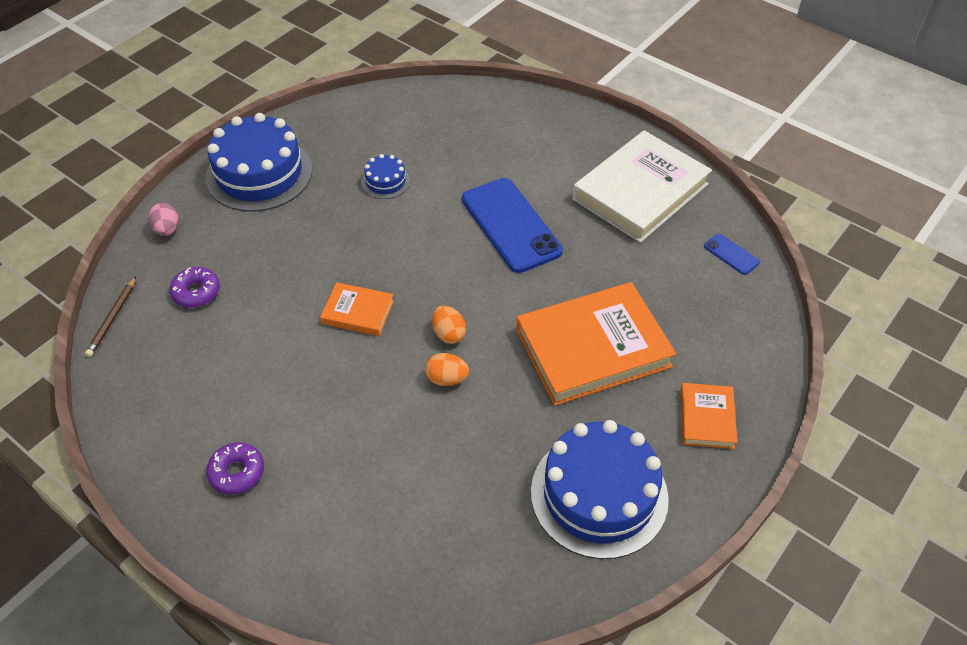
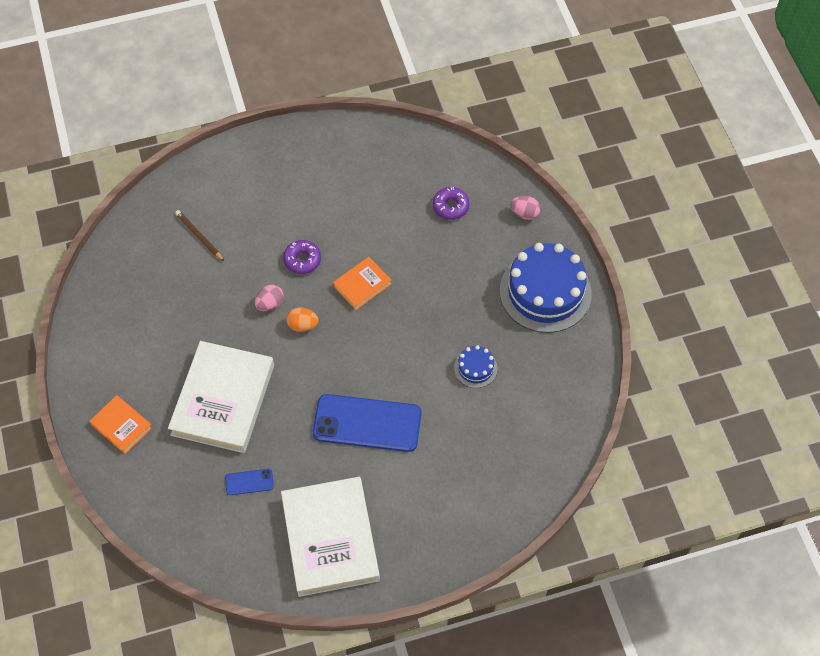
camera: 125 degrees right, 10 degrees up
(112, 318) = (461, 156): brown pencil -> brown pencil (199, 236)
(237, 472) = (294, 171): purple donut -> purple donut (302, 260)
(447, 379) = (270, 304): orange egg -> pink egg
(593, 348) = (223, 400): orange book -> white book
(599, 494) = (129, 332): blue cake -> none
(731, 254) = (222, 552): blue phone -> blue phone (249, 482)

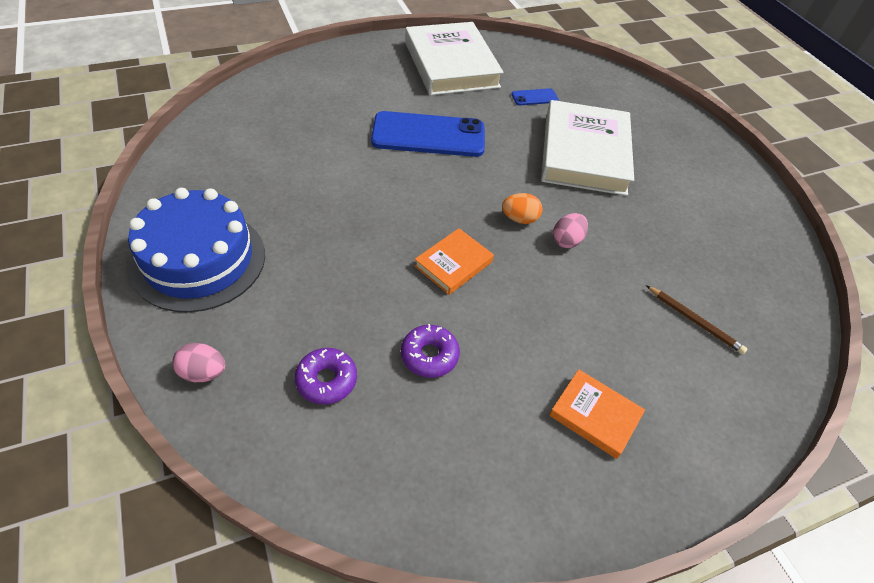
camera: 170 degrees right, 10 degrees down
(121, 426) = (674, 135): orange book -> orange book (595, 415)
(302, 260) = (541, 293): purple donut -> purple donut (429, 355)
(475, 368) = (307, 179): blue cake -> none

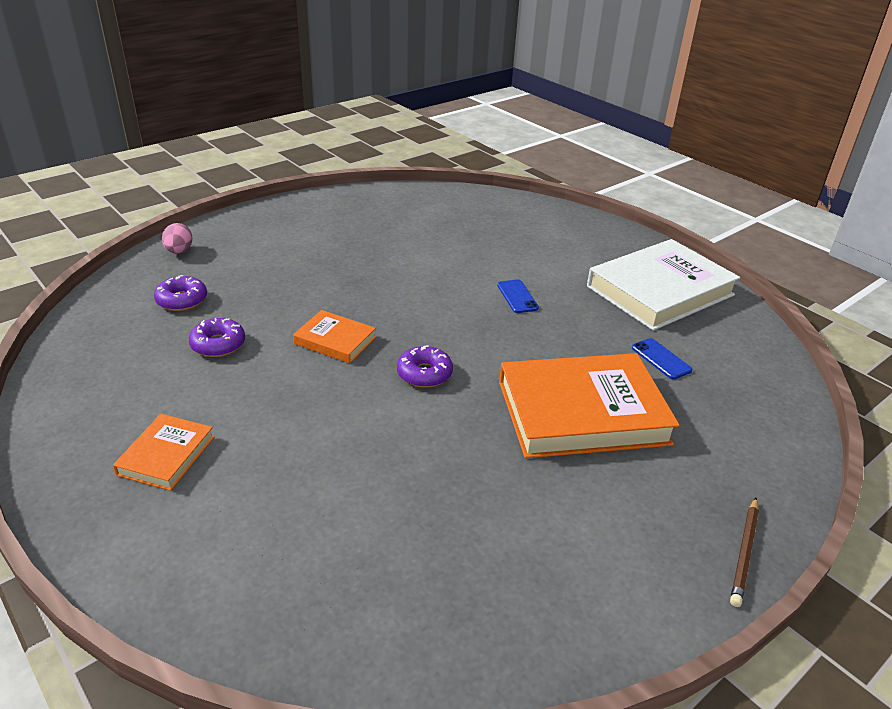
camera: 75 degrees right, 15 degrees down
(199, 260) = (284, 225): blue cake -> none
(428, 135) = (517, 296): blue phone -> blue phone, size x0.44
(519, 219) = (424, 374): orange egg -> purple donut
(567, 240) = (409, 412): pink egg -> none
(584, 153) = (582, 412): white book -> orange book
(694, 321) = (323, 535): brown pencil -> brown pencil (744, 553)

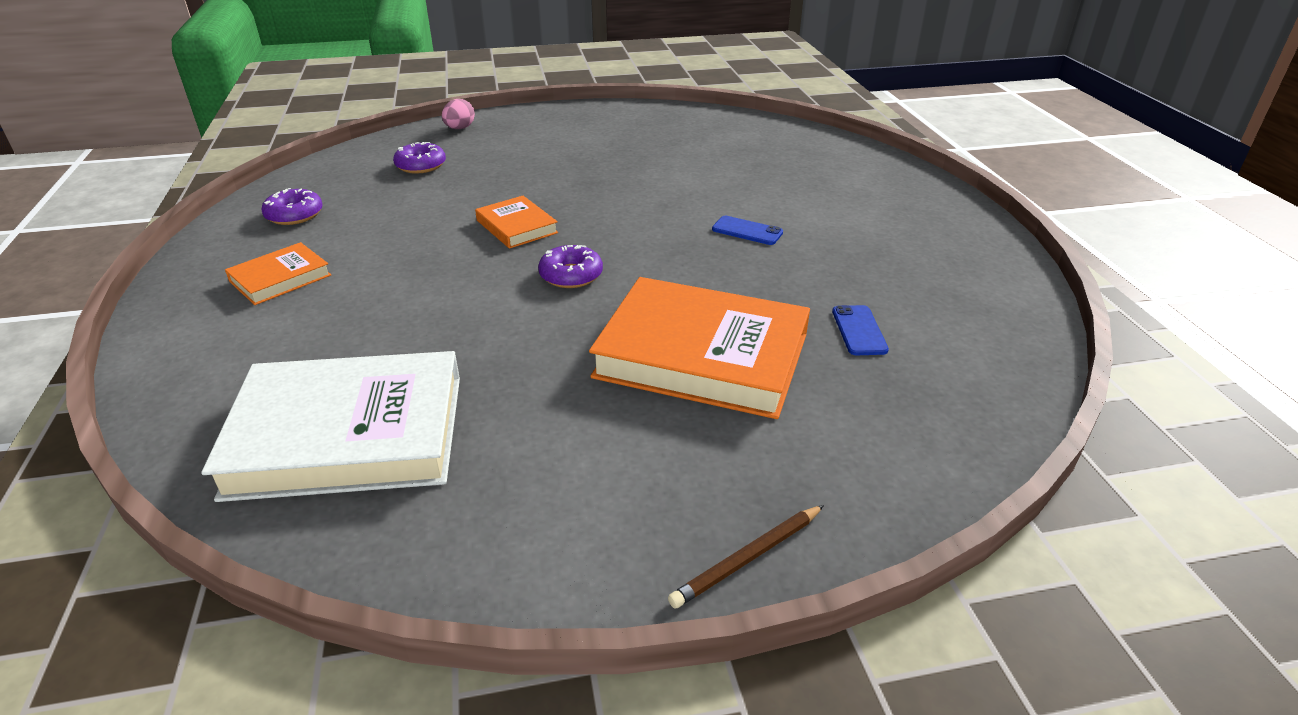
camera: 30 degrees right, 0 degrees up
(218, 344) = (412, 206): purple donut -> purple donut (294, 215)
(517, 296) = (747, 231): blue phone -> blue phone turned 75 degrees counterclockwise
(660, 291) = (934, 263): white book -> white book (348, 435)

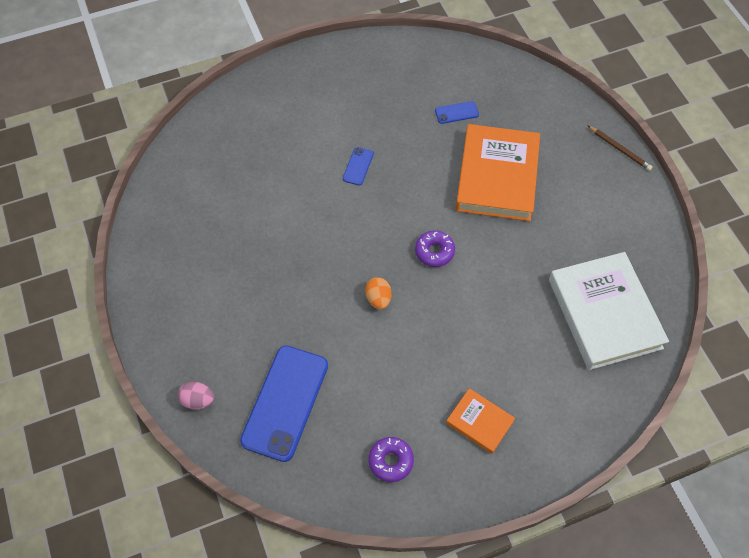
camera: 100 degrees left, 25 degrees up
(421, 165) = (285, 402): purple donut -> blue phone
(517, 226) = (378, 299): orange book -> orange egg

